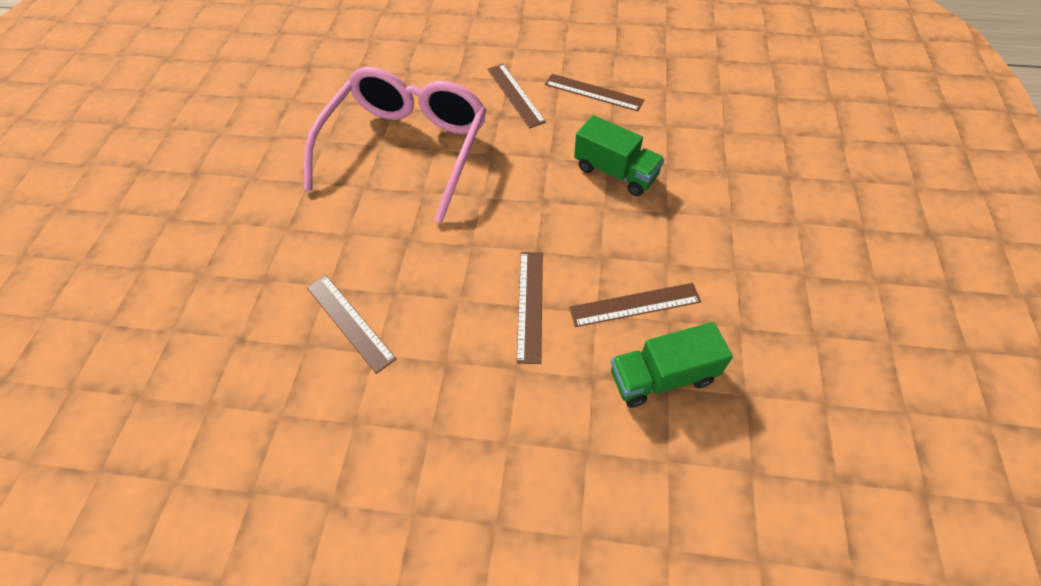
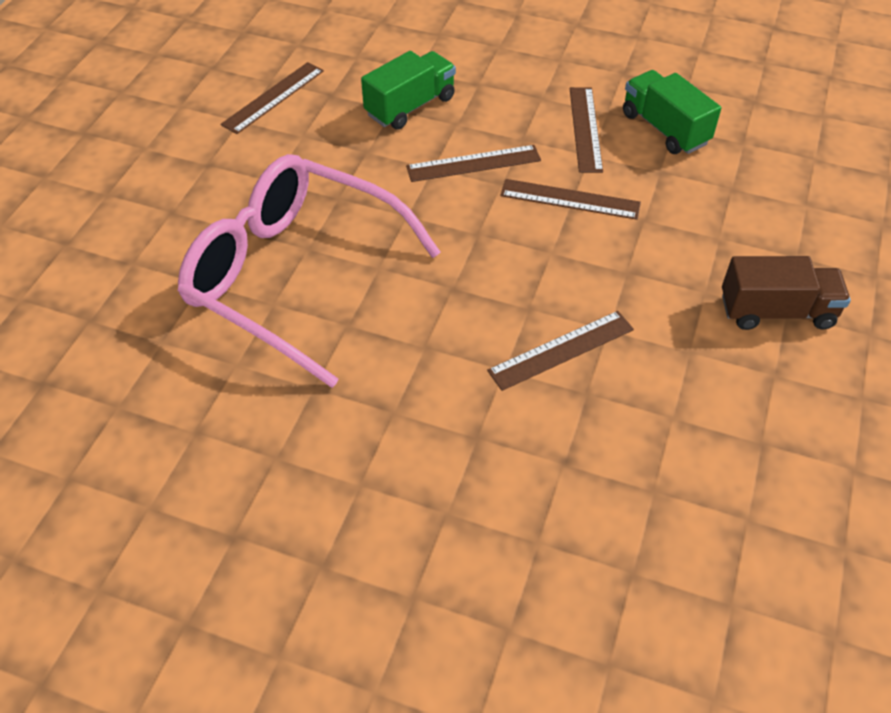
camera: 80 degrees left, 5 degrees down
(412, 504) = (776, 311): none -> brown truck
(515, 95) = (242, 162): brown ruler -> brown ruler (473, 163)
(662, 376) = (664, 129): green truck -> green truck turned 150 degrees clockwise

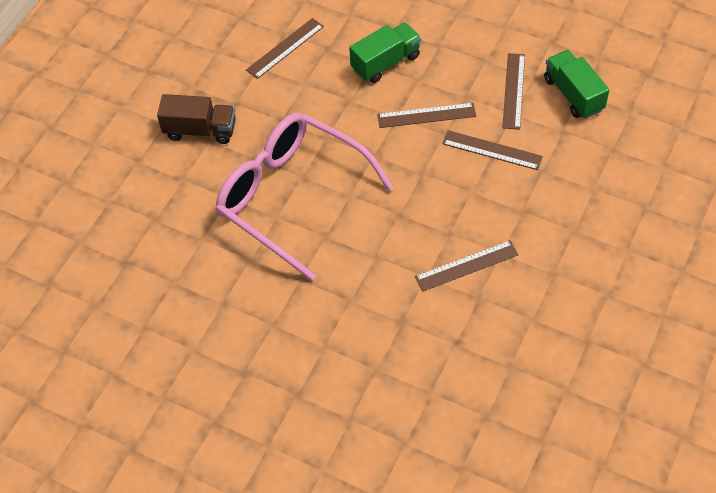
camera: 10 degrees right, 5 degrees up
(776, 311) = (621, 249): brown truck -> brown truck (200, 130)

